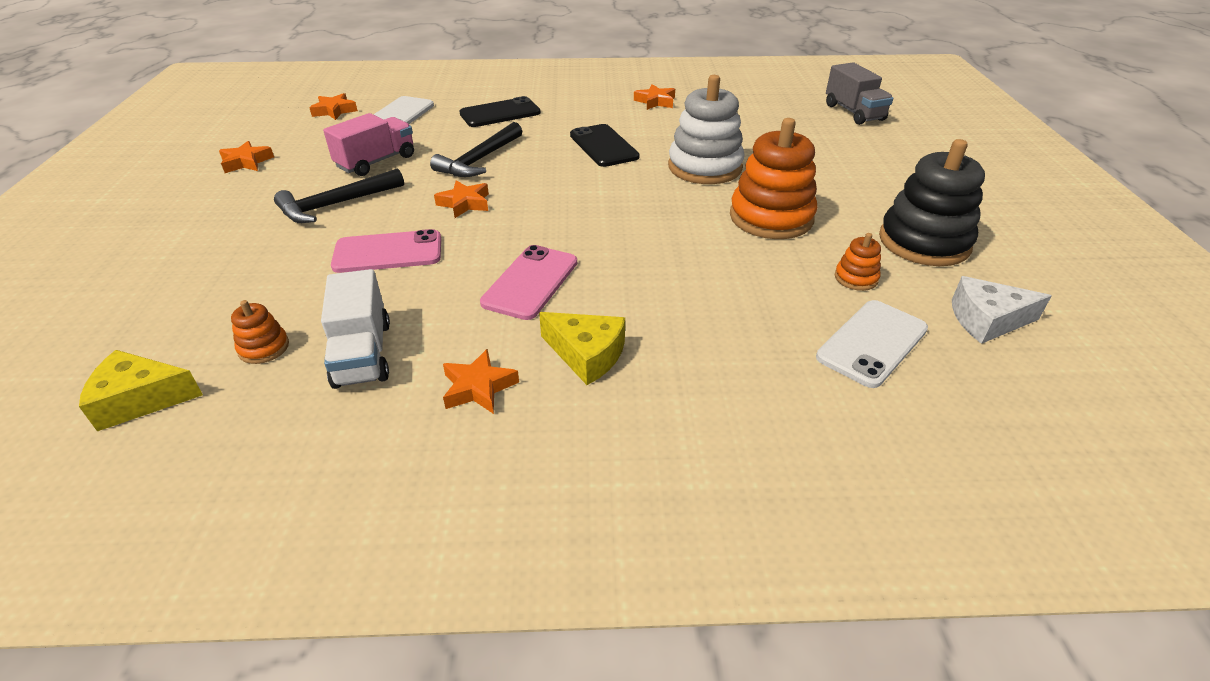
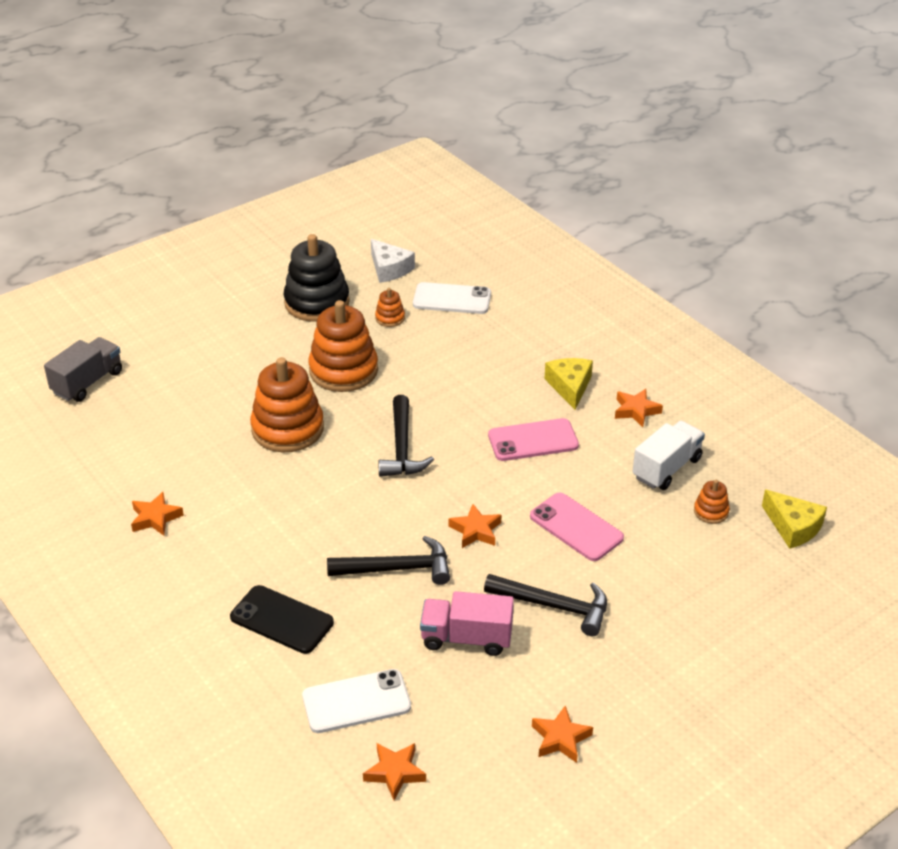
camera: 125 degrees left, 0 degrees up
(603, 146) = (297, 504): black phone -> none
(615, 208) = (402, 447): none -> black hammer
(705, 167) = (287, 429): white stacking toy -> orange stacking toy

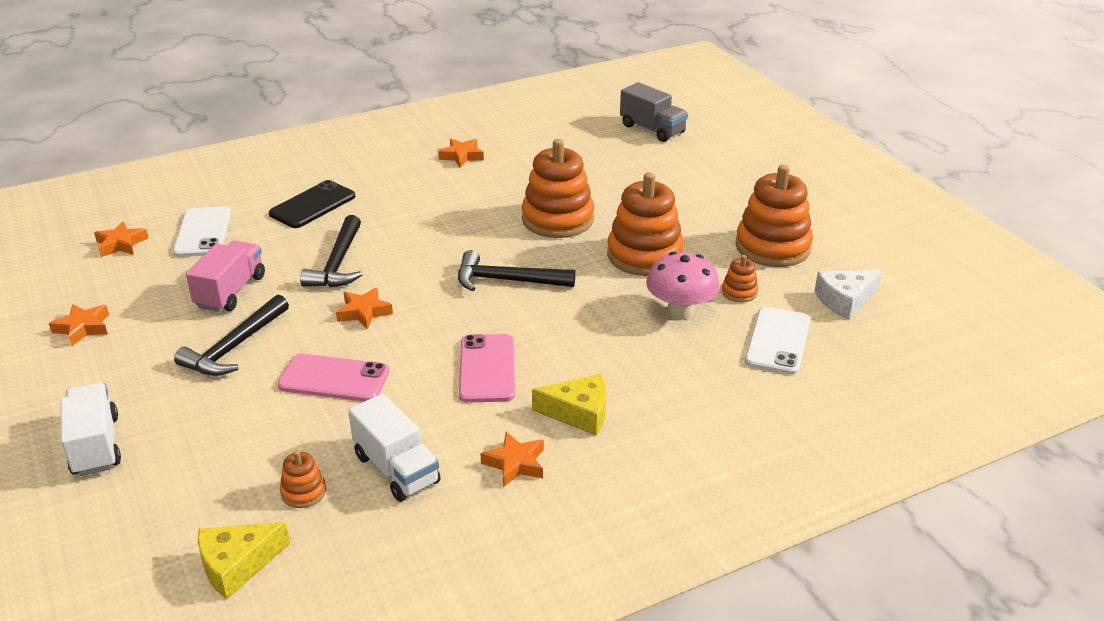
camera: 100 degrees right, 5 degrees down
(317, 302) = (772, 247): black stacking toy -> orange stacking toy
(425, 346) = (680, 311): none -> pink mushroom
(576, 527) = (334, 379): pink phone -> pink phone turned 45 degrees clockwise
(716, 655) = (95, 445): none -> white truck

